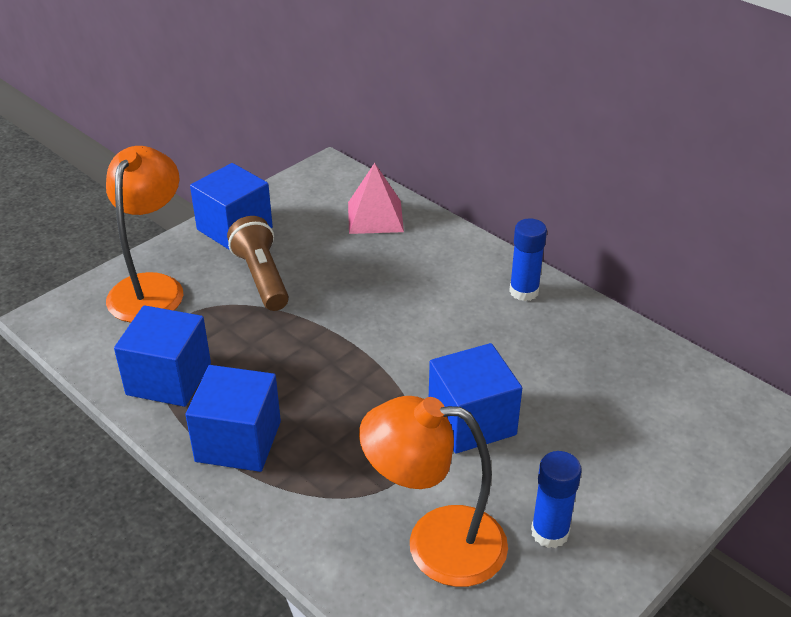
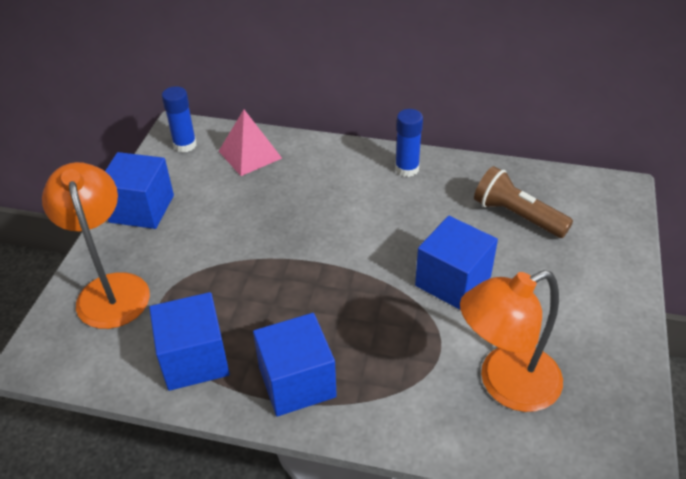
camera: 30 degrees left, 5 degrees up
(262, 277) = (200, 240): brown flashlight -> brown flashlight (517, 216)
(550, 532) = (569, 336): blue glue stick -> blue glue stick (185, 145)

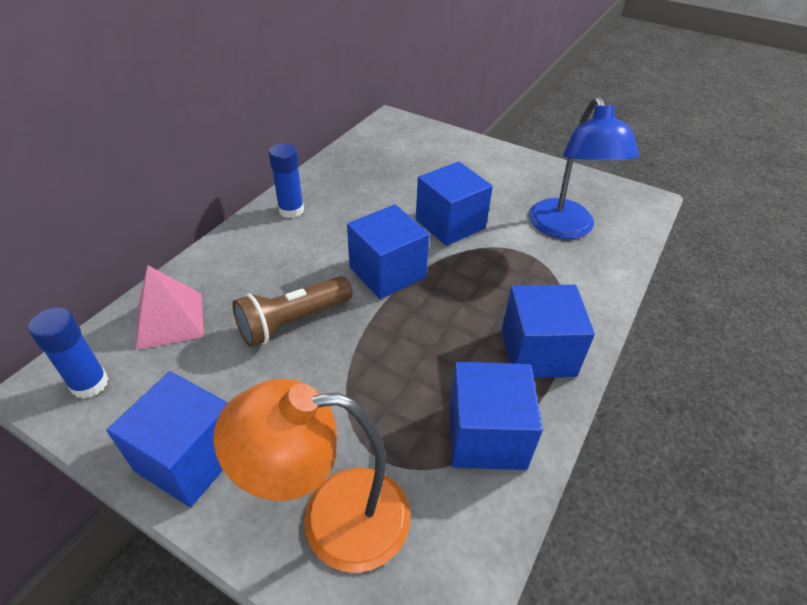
camera: 75 degrees left, 0 degrees up
(355, 253) = (387, 272): none -> blue cube
(505, 384) = (565, 228): orange lamp -> blue lamp
(517, 216) = (392, 171): brown flashlight -> brown flashlight (293, 321)

